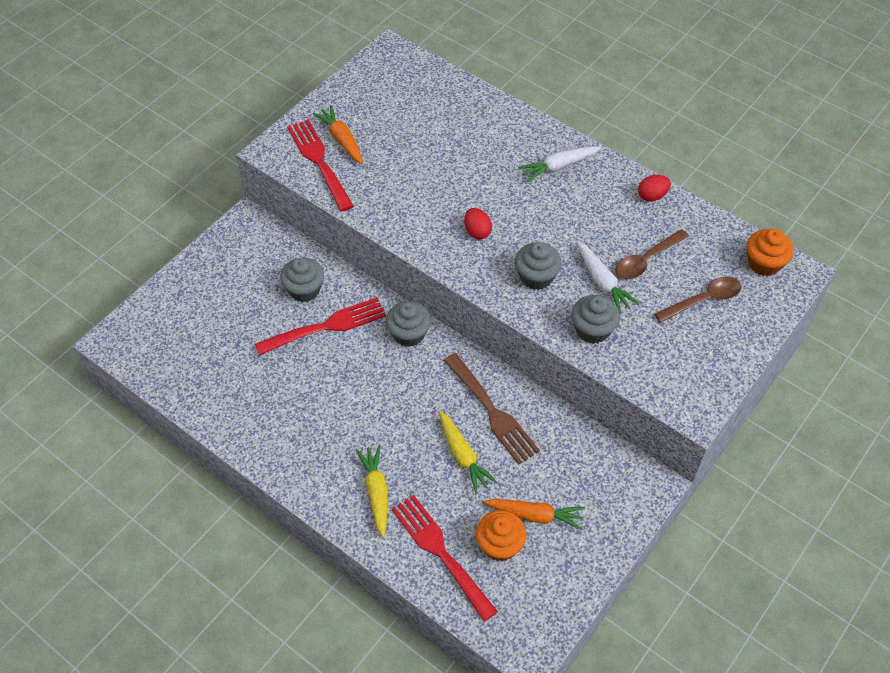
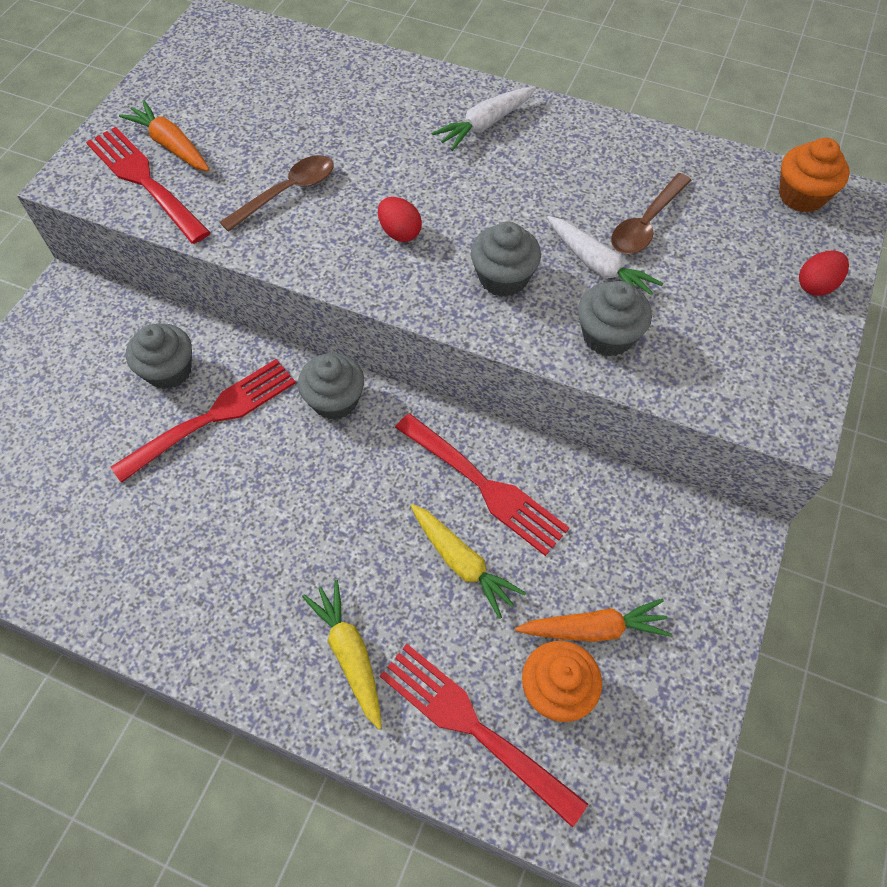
camera: 15 degrees left, 5 degrees up
(492, 412) = (485, 486): brown fork -> red fork
(652, 196) = (622, 138): red egg -> red egg (816, 285)
(703, 300) = (743, 261): brown spoon -> brown spoon (287, 192)

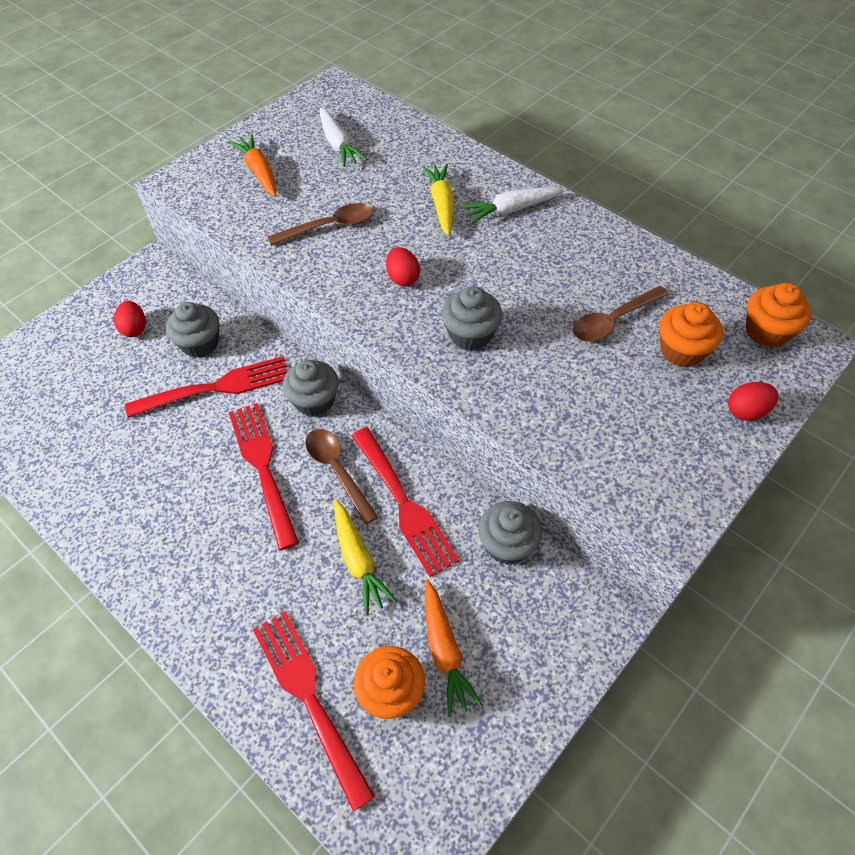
camera: 20 degrees right, 5 degrees down
(78, 374) = (134, 328): none -> red egg
(144, 181) = (227, 194): red fork -> red fork (262, 467)
(349, 654) = (237, 604): yellow carrot -> yellow carrot (441, 204)
(395, 471) = (337, 470): none -> brown spoon
(594, 628) = (445, 651): orange carrot -> orange carrot turned 60 degrees clockwise
(598, 266) = (555, 345): white carrot -> white carrot (338, 145)
(608, 336) = (537, 404): grey cupcake -> grey cupcake (507, 544)
(728, 238) = (681, 351): none -> orange cupcake

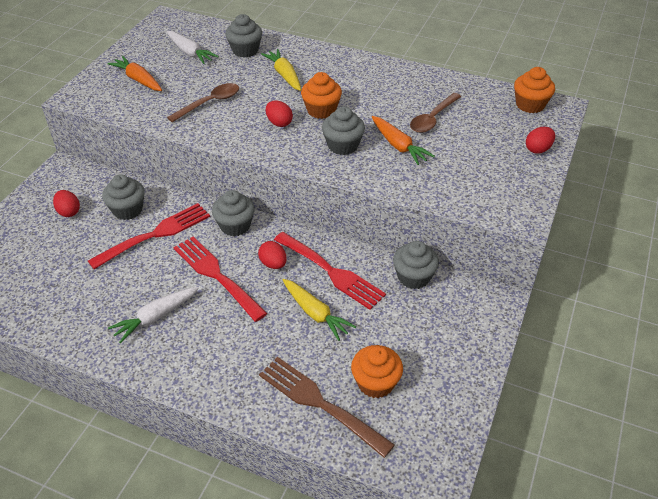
camera: 20 degrees left, 10 degrees down
(308, 697) = (319, 403): red fork -> brown fork
(337, 470) = (273, 264): brown spoon -> red egg
(408, 155) = (245, 50): none -> grey cupcake
(445, 651) = (401, 349): orange carrot -> orange carrot (398, 146)
(511, 210) = (334, 69): white carrot -> white carrot (155, 317)
(681, 351) = (483, 126): orange cupcake -> orange cupcake (321, 110)

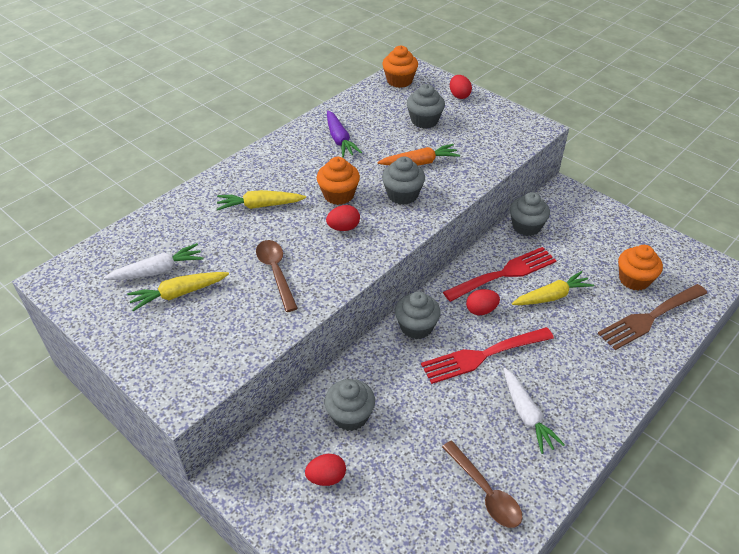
camera: 70 degrees left, 0 degrees up
(138, 80) = (184, 328): orange carrot -> none
(155, 234) = (403, 396): red fork -> none
(170, 68) = (178, 294): none -> yellow carrot
(245, 50) = (188, 224): grey cupcake -> grey cupcake (424, 120)
(401, 92) = (340, 140): none -> purple carrot
(433, 119) = (390, 134): brown spoon -> brown spoon (485, 492)

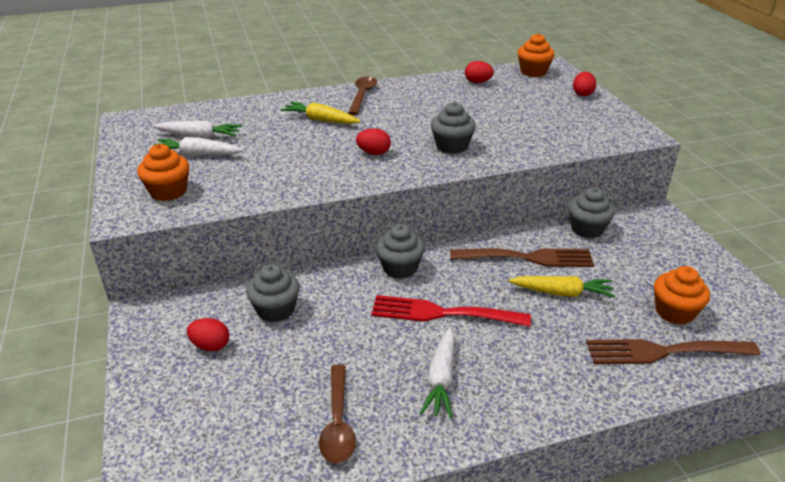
camera: 30 degrees right, 10 degrees down
(178, 294) = (197, 154): yellow carrot -> white carrot
(276, 272) = (285, 164): brown spoon -> brown spoon (362, 95)
(338, 195) = (394, 131): orange cupcake -> orange cupcake (168, 191)
(340, 140) = (435, 96): purple carrot -> none
(419, 163) = (492, 129): orange carrot -> none
(424, 120) = (528, 103): grey cupcake -> none
(481, 310) = (475, 278): red egg -> red egg (478, 82)
(504, 273) = (528, 258): red fork -> brown fork

